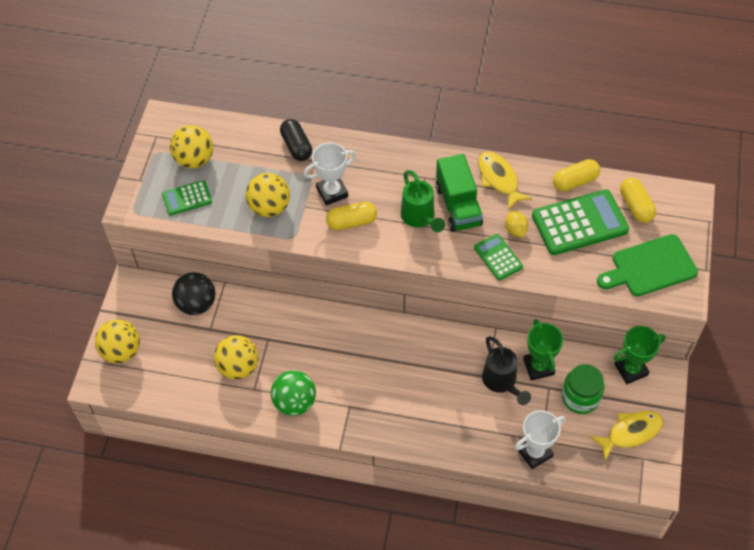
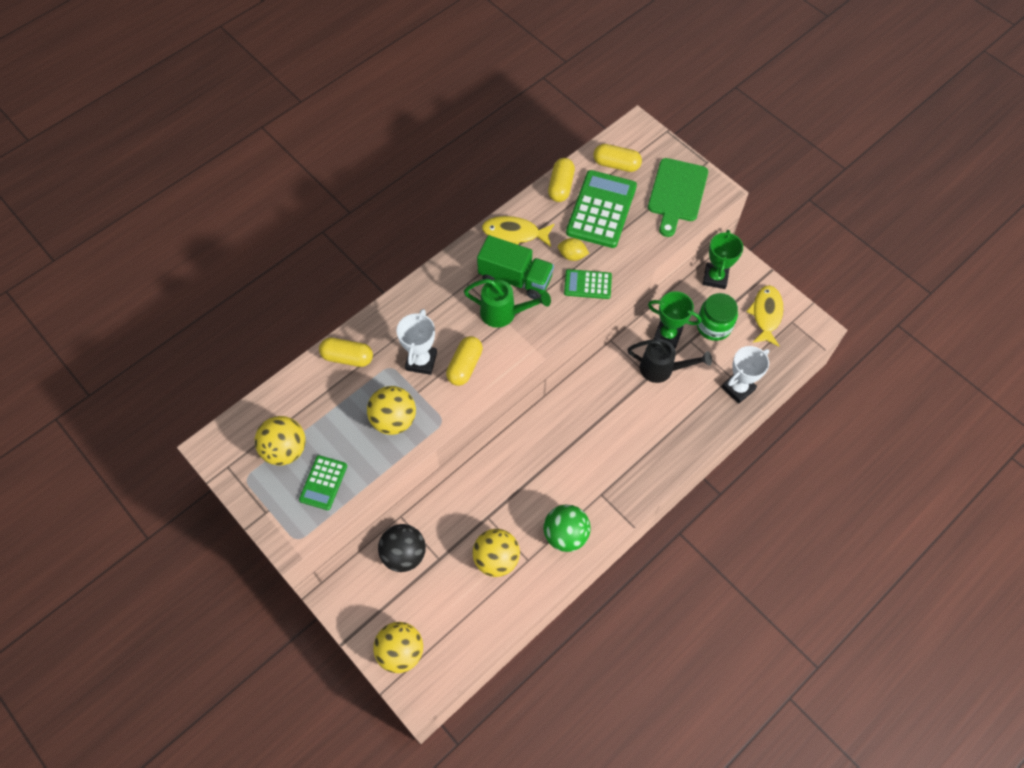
camera: 55 degrees left, 5 degrees up
(296, 146) = (347, 357): black capsule -> yellow capsule
(534, 453) = (738, 388): white trophy -> white trophy turned 45 degrees clockwise

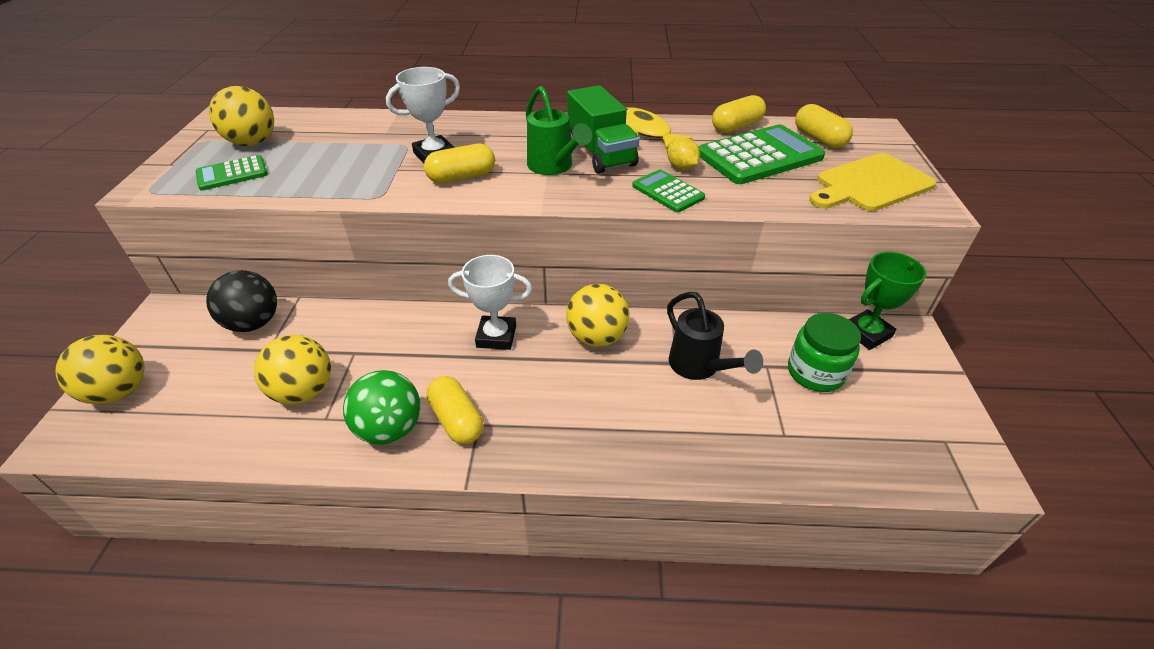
camera: 45 degrees right, 20 degrees down
(347, 357) = (389, 125): yellow capsule -> yellow capsule (457, 420)
(394, 420) = (348, 173): yellow ball -> yellow ball (597, 337)
(667, 335) = (743, 343): green trophy -> none
(677, 193) = (870, 184): green cutting board -> yellow cutting board
(738, 388) = (781, 454): white trophy -> white trophy (496, 336)
(766, 314) = (908, 408): yellow fish -> none

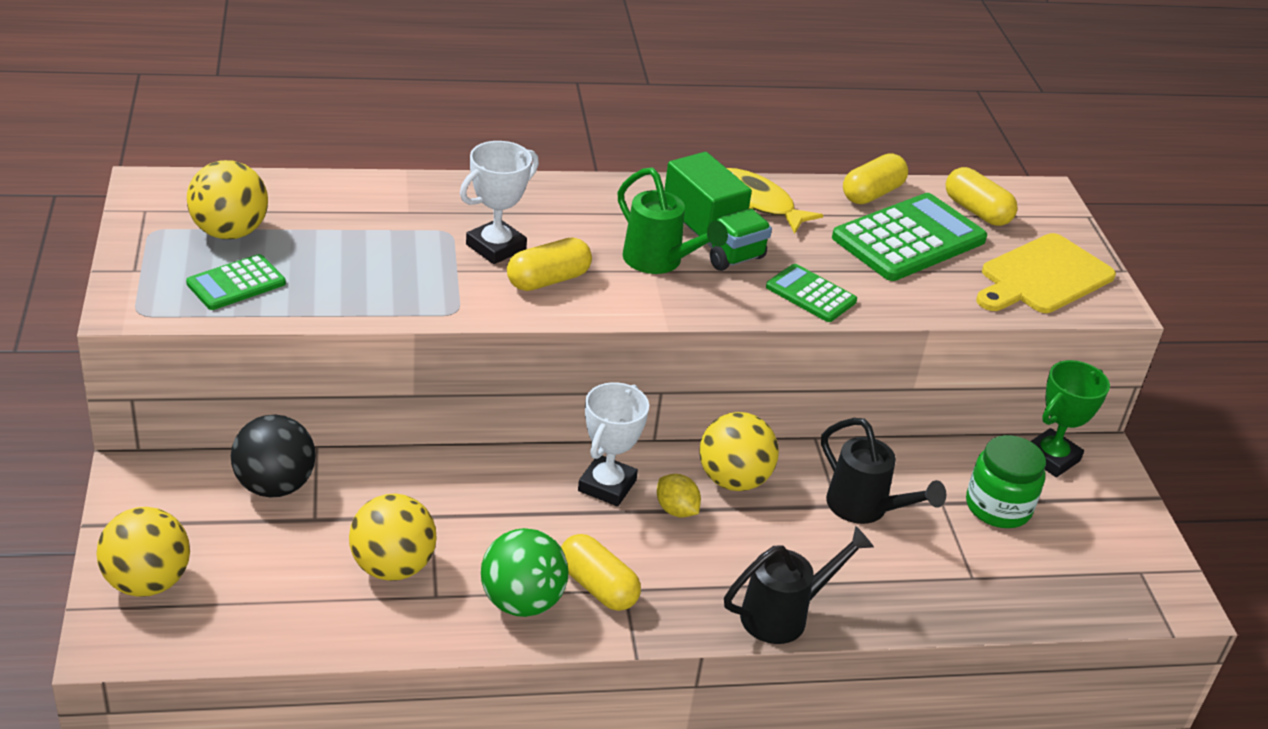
camera: 15 degrees left, 5 degrees down
(496, 336) = (607, 485): white trophy -> white trophy turned 60 degrees counterclockwise
(607, 458) = (784, 615): none -> black watering can
(681, 167) = (818, 258): yellow lemon -> yellow lemon (676, 510)

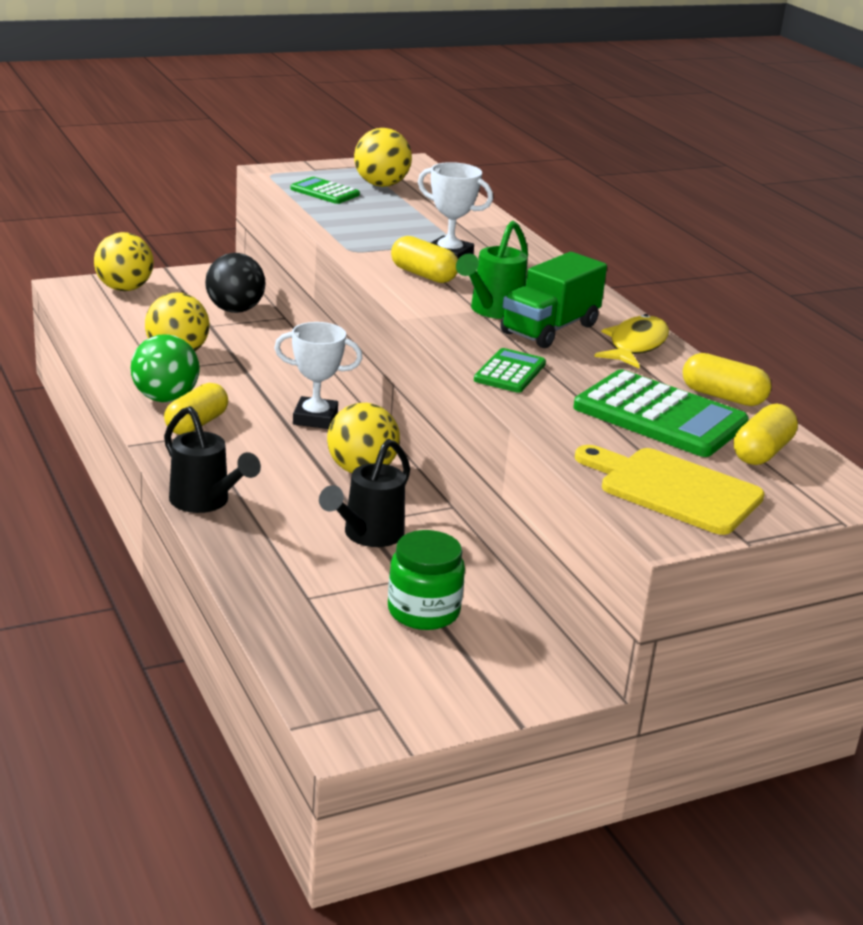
camera: 75 degrees right, 10 degrees down
(676, 510) = (305, 448): yellow lemon -> none
(1051, 458) = (532, 646): green trophy -> none

